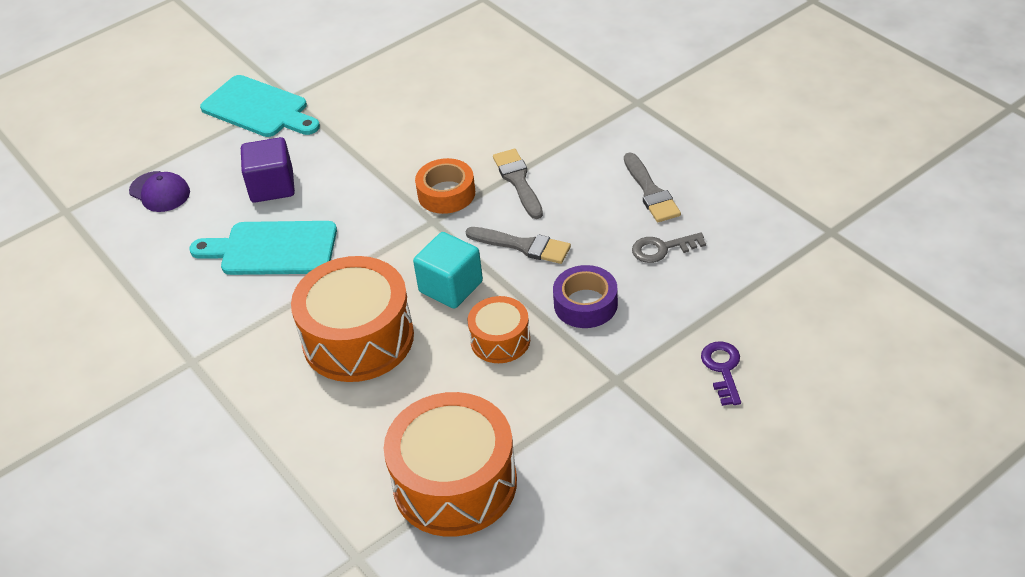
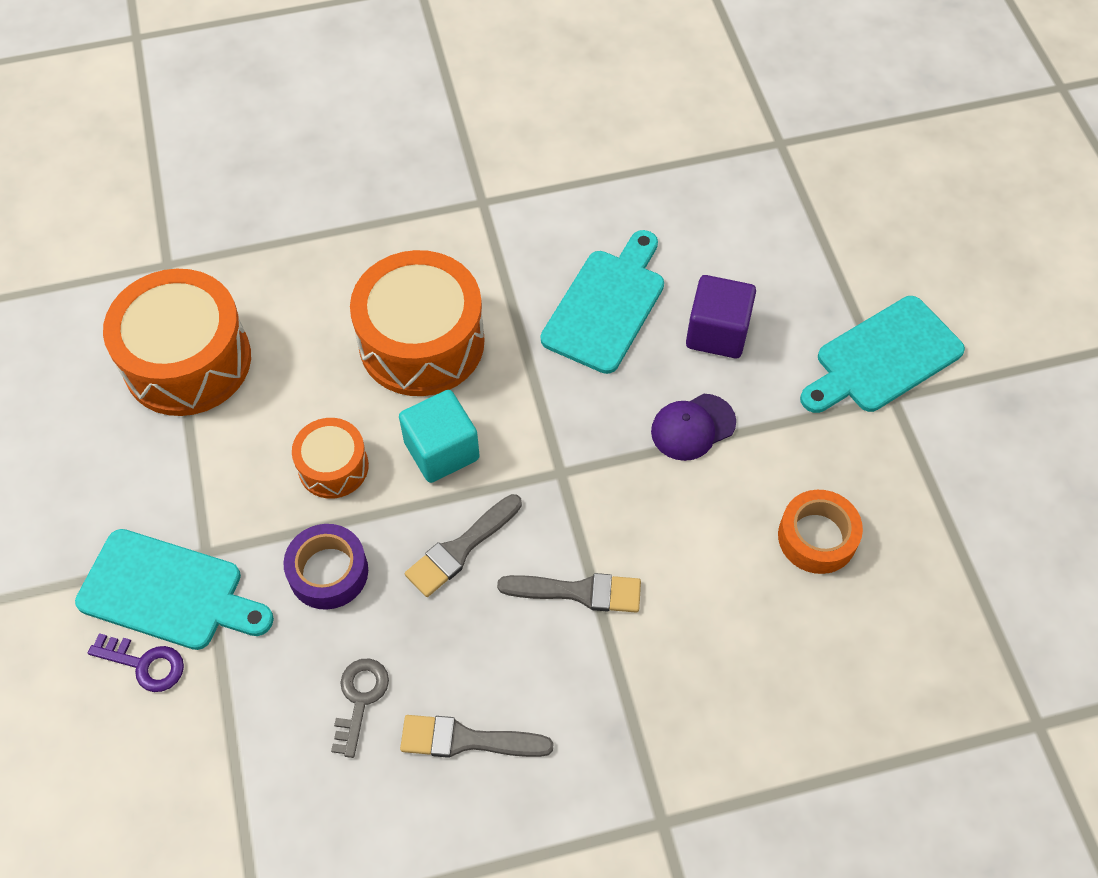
camera: 110 degrees right, 15 degrees up
(160, 192) = (767, 228): purple cap -> purple cap (692, 427)
(446, 193) = (601, 504): orange tape -> orange tape (817, 537)
(662, 385) = (168, 592): none -> turquoise cutting board

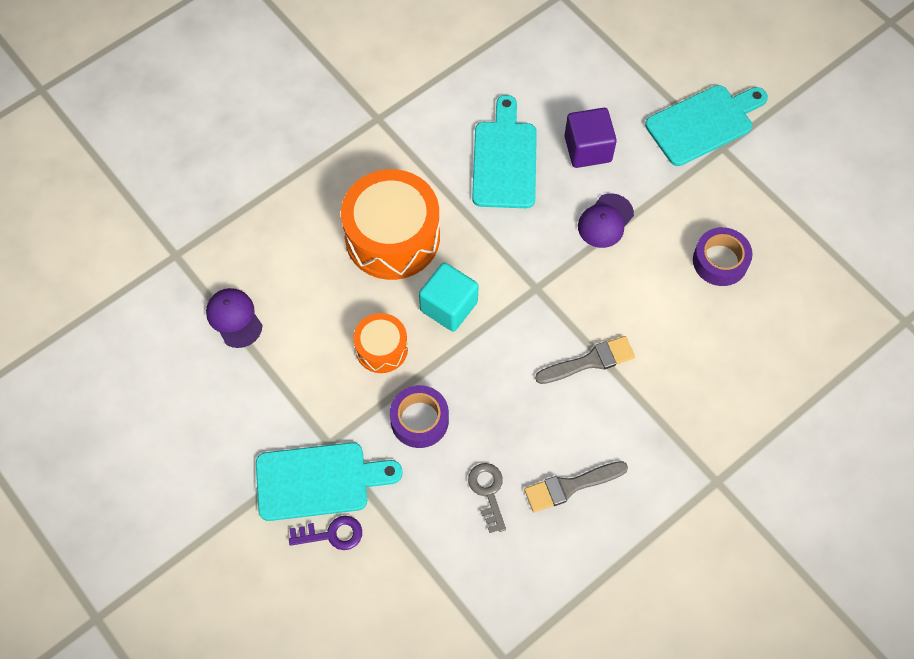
camera: 25 degrees left, 5 degrees up
(187, 361) = (234, 318): orange drum -> purple cap
(460, 549) = (498, 366): grey brush -> none
(817, 537) = (720, 261): orange tape -> purple tape
(883, 358) = (703, 123): turquoise cutting board -> turquoise cutting board turned 150 degrees counterclockwise

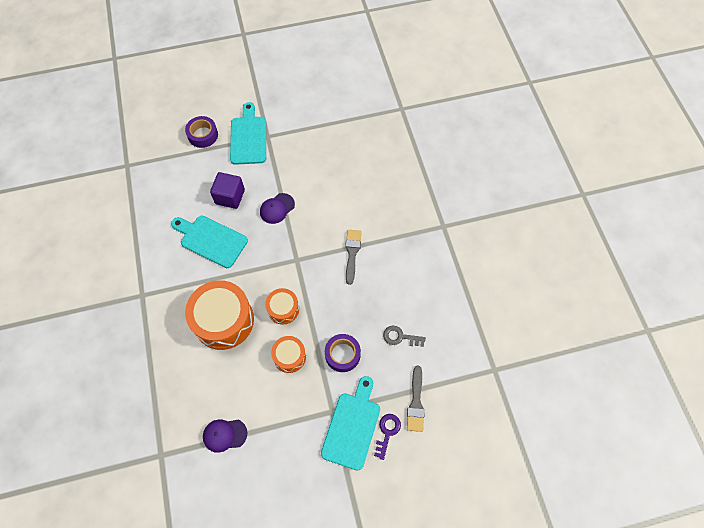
camera: 65 degrees left, 0 degrees up
(448, 306) = (283, 309): turquoise cube -> orange drum
(570, 486) = (415, 294): grey brush -> grey brush (416, 402)
(605, 221) = (277, 208): purple cap -> purple cap turned 75 degrees clockwise
(720, 261) = (329, 168): purple tape -> purple tape (203, 135)

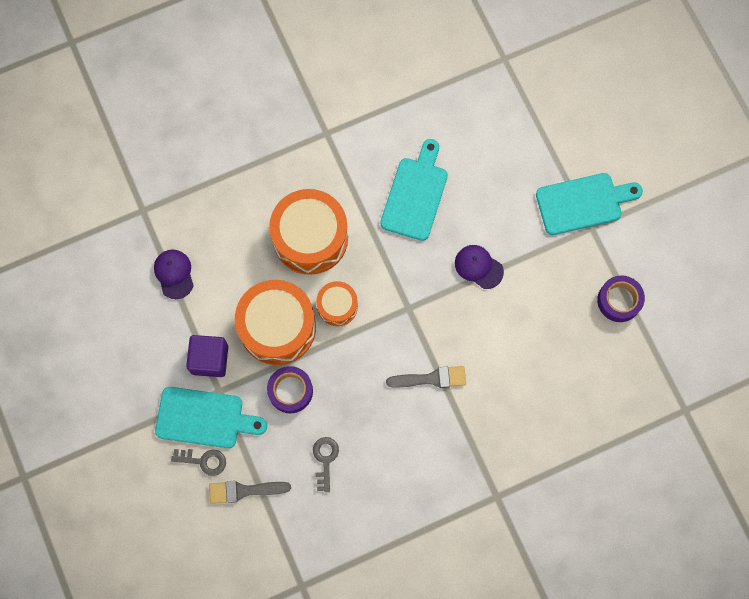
camera: 80 degrees right, 10 degrees up
(203, 135) = (573, 141): purple tape -> purple tape (619, 300)
(230, 197) = (484, 202): purple cube -> purple cube (210, 359)
(289, 356) = (277, 327): orange drum -> orange drum, size x1.88
(387, 432) = (204, 461): purple key -> grey key

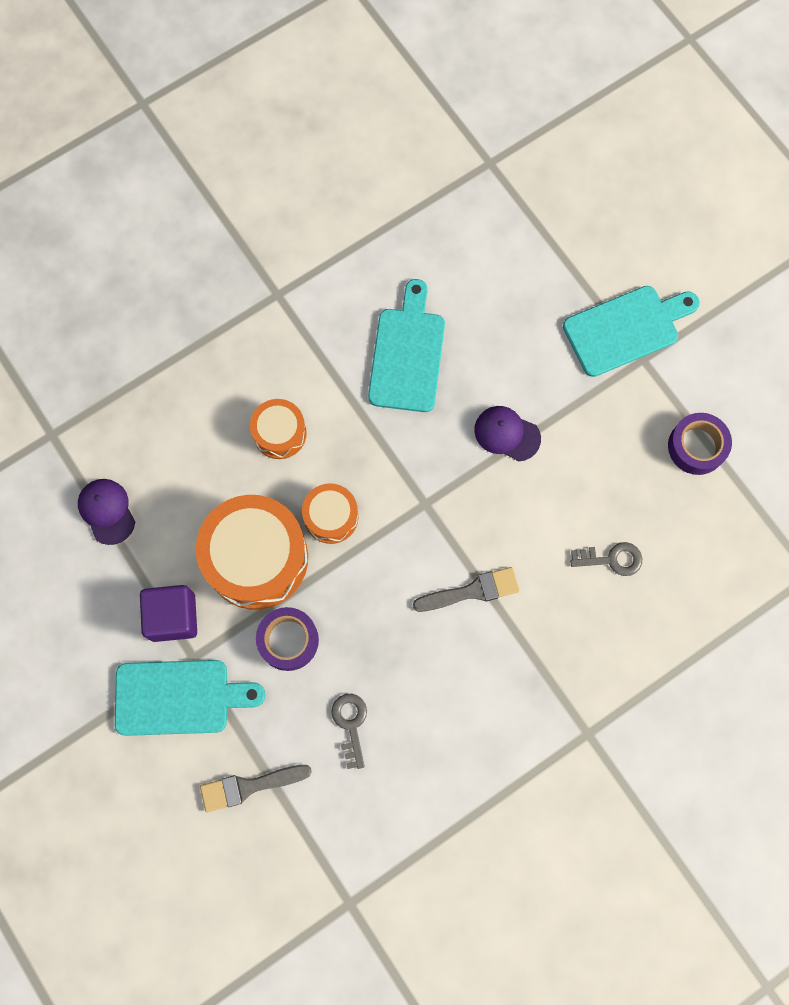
camera: 10 degrees left, 0 degrees up
(204, 461) = (187, 755): grey key -> grey key (612, 559)
(310, 238) = (280, 433): orange drum -> orange drum, size x0.53

